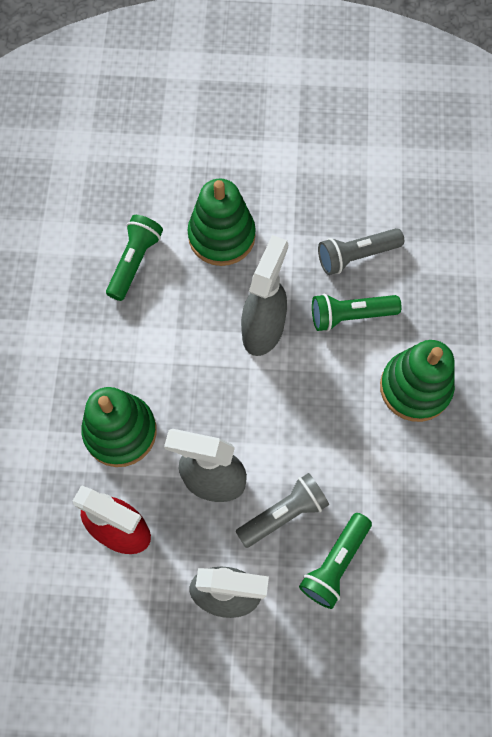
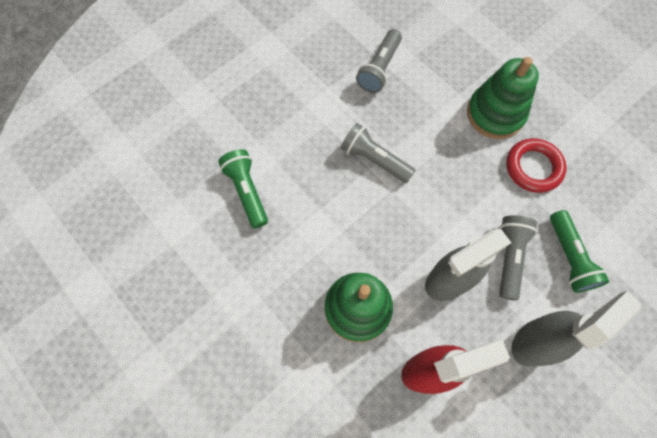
camera: 45 degrees left, 0 degrees up
(221, 236) = (286, 126): green stacking toy -> none
(263, 329) = (374, 159): grey spray bottle -> grey flashlight
(350, 315) = (414, 106): green flashlight -> none
(394, 464) = (533, 167): none -> red ring

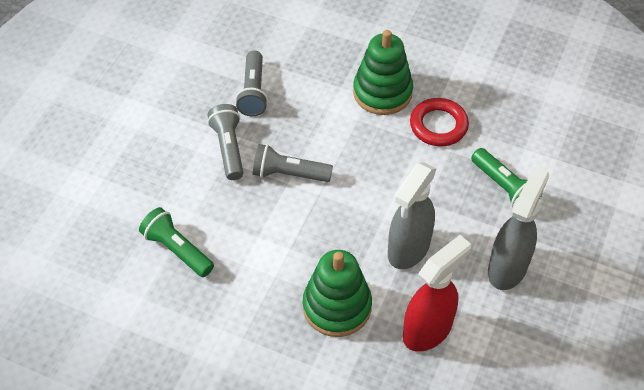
camera: 25 degrees left, 15 degrees down
(509, 257) = (453, 208): grey flashlight -> grey flashlight (228, 148)

